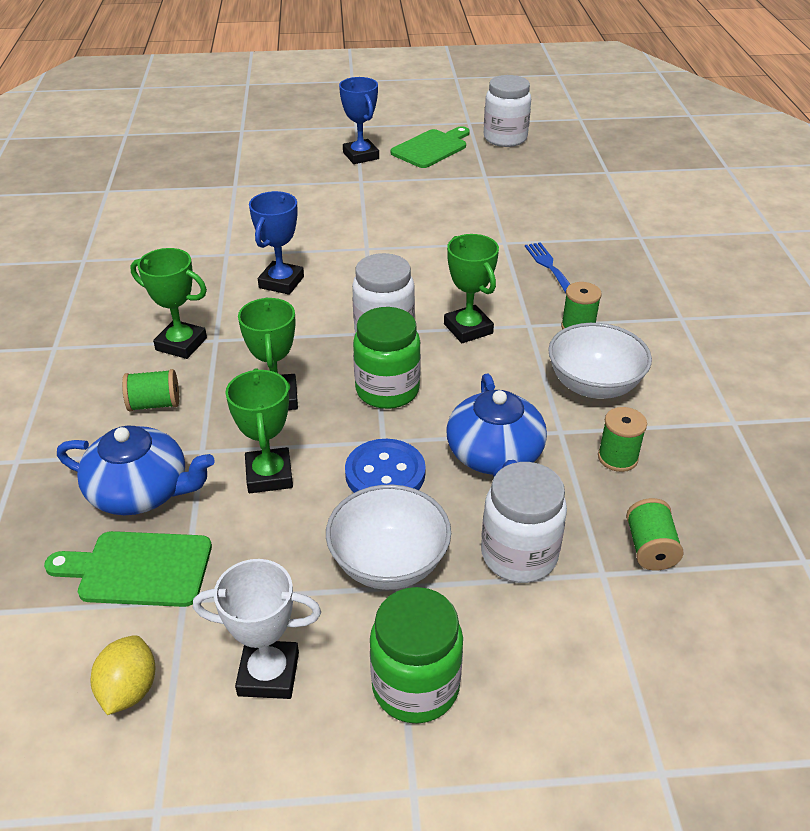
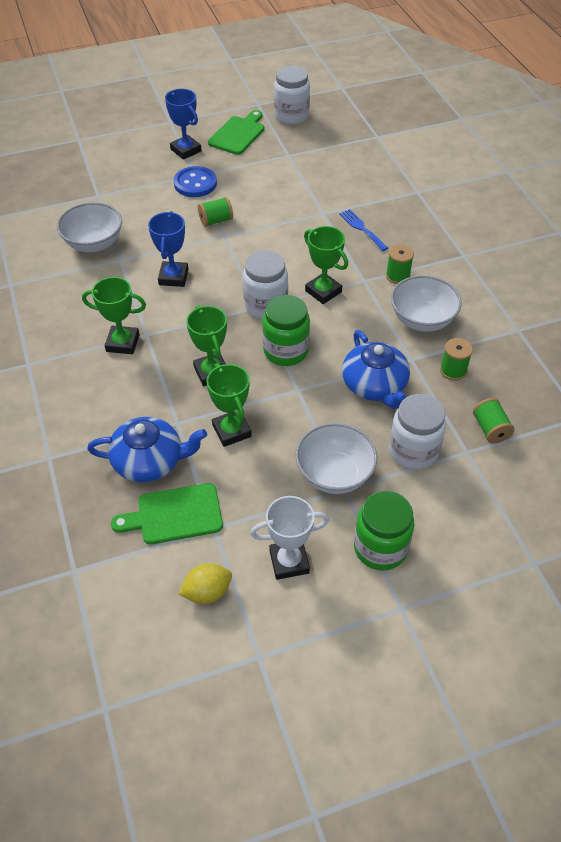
camera: 15 degrees left, 10 degrees up
(129, 690) = (207, 592): yellow lemon -> yellow lemon turned 75 degrees clockwise
(154, 404) = (126, 394): green spool -> green spool (216, 221)
(204, 233) = (94, 243): none -> white bowl
(385, 473) = (308, 413): blue button -> blue button (195, 183)

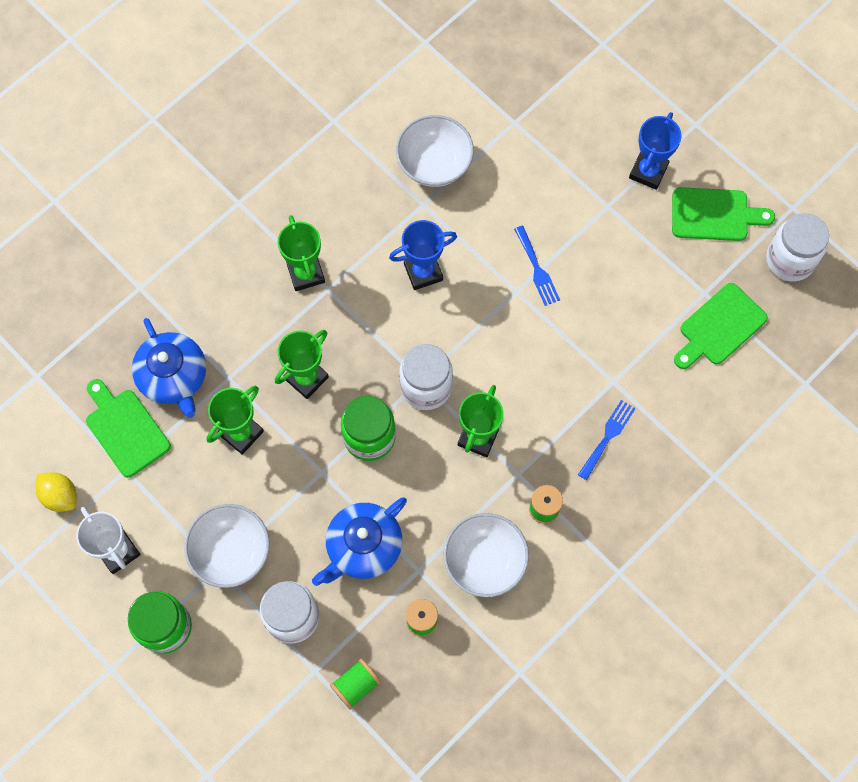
camera: 65 degrees right, 20 degrees up
(195, 183) = (591, 214): blue button -> none
(216, 221) = (537, 269): green spool -> blue fork
(316, 156) = (719, 327): none -> green cutting board

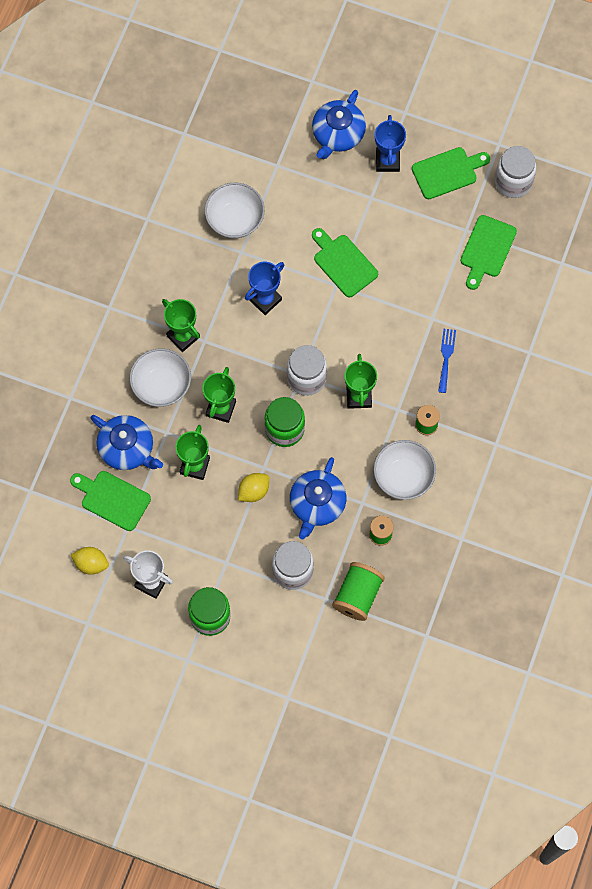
camera: 25 degrees left, 0 degrees up
(231, 552) = (229, 547): white bowl -> white bowl (161, 385)
(295, 496) = (253, 491): none -> yellow lemon
(356, 685) = (357, 595): green spool -> green spool, size x1.59
(537, 269) = (343, 263): blue fork -> green cutting board
(603, 116) = (337, 134): none -> blue teapot

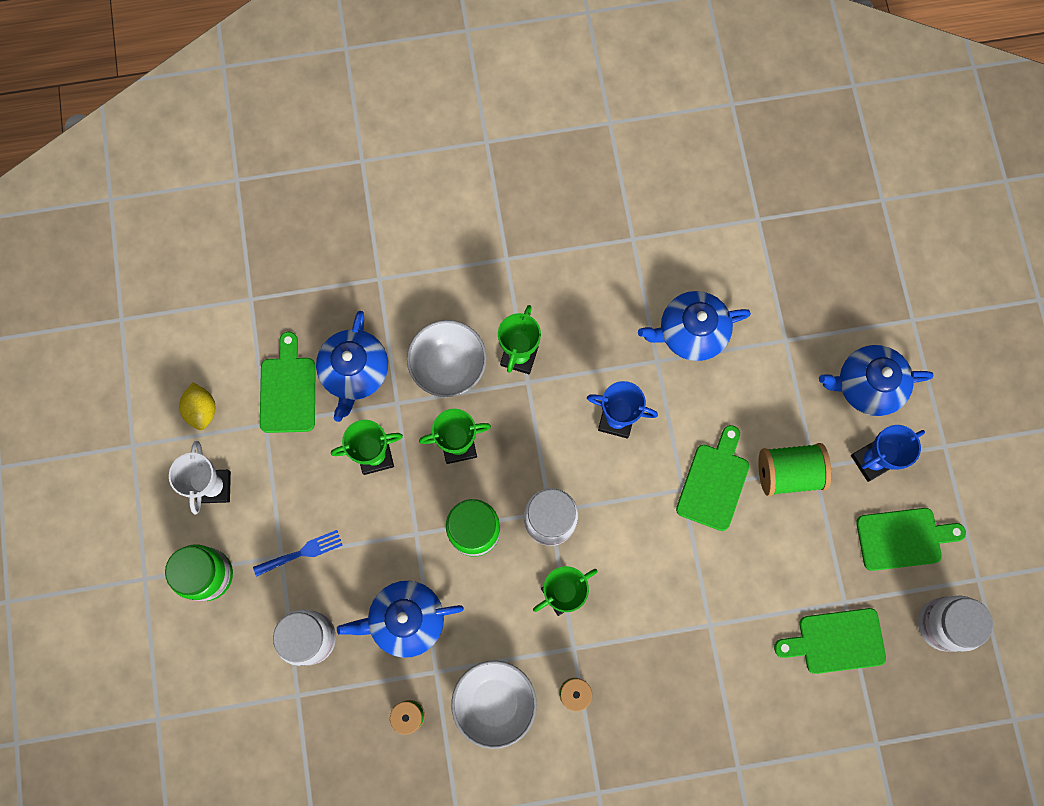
camera: 60 degrees right, 5 degrees up
(235, 220) = (691, 332): white bowl -> blue teapot
(253, 491) = (381, 538): yellow lemon -> none
(357, 595) = (320, 731): green spool -> green spool (788, 473)
(446, 357) = (671, 669): blue fork -> blue fork (302, 552)
(447, 172) = (903, 538): green cutting board -> green cutting board turned 45 degrees counterclockwise

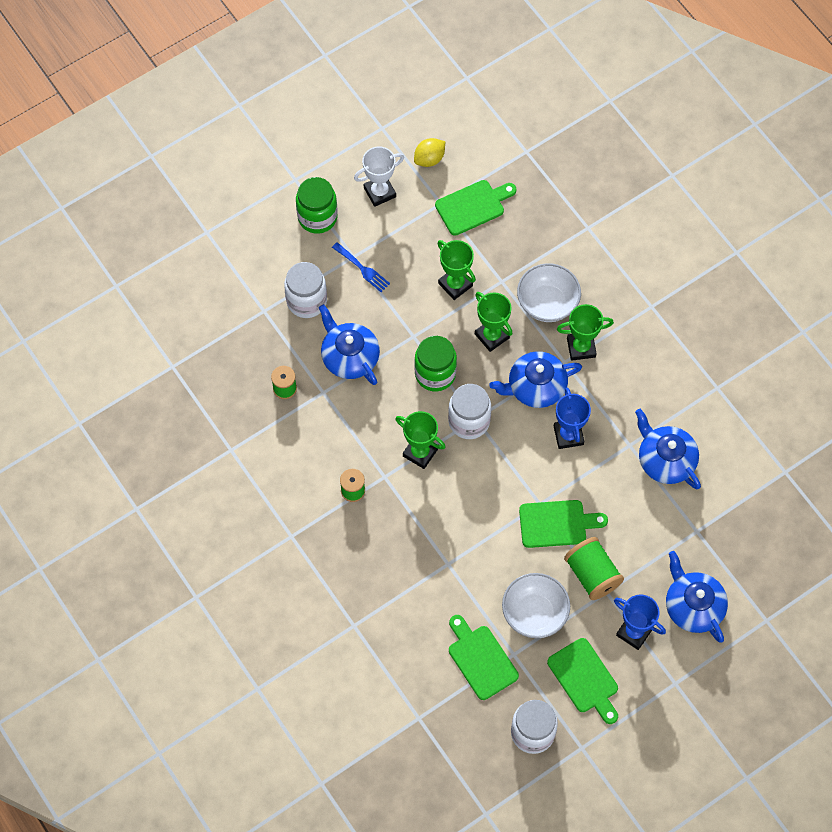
camera: 65 degrees right, 10 degrees down
(355, 372) = (509, 243): blue teapot -> blue teapot (535, 387)
(494, 702) = (320, 440): white bowl -> white bowl (534, 613)

